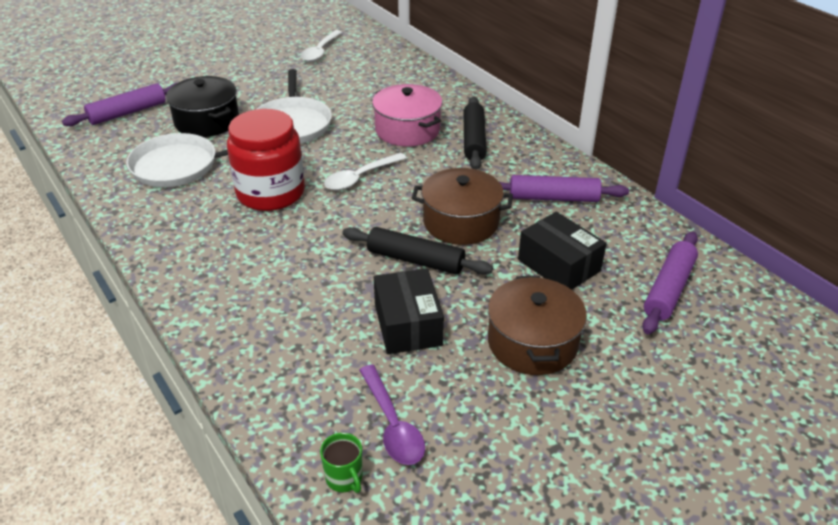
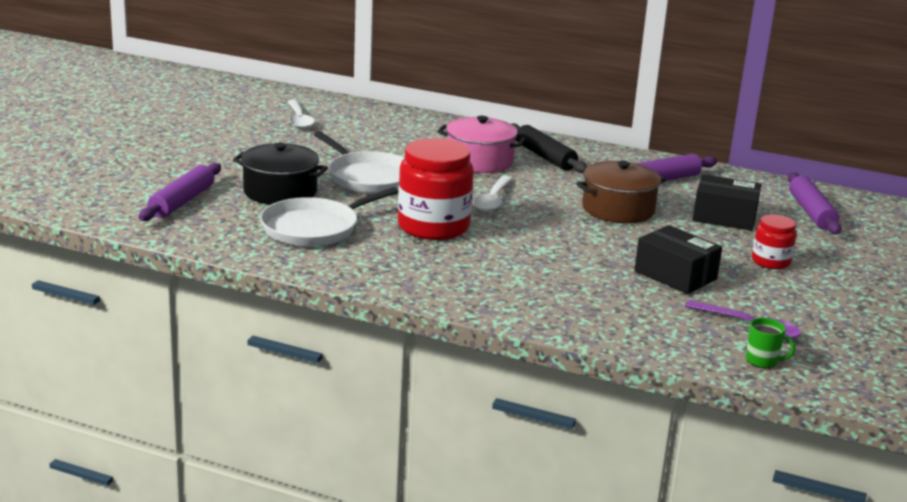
camera: 35 degrees left, 15 degrees down
(415, 260) = (621, 239): black rolling pin -> none
(532, 343) = (770, 262): brown pot -> red jar

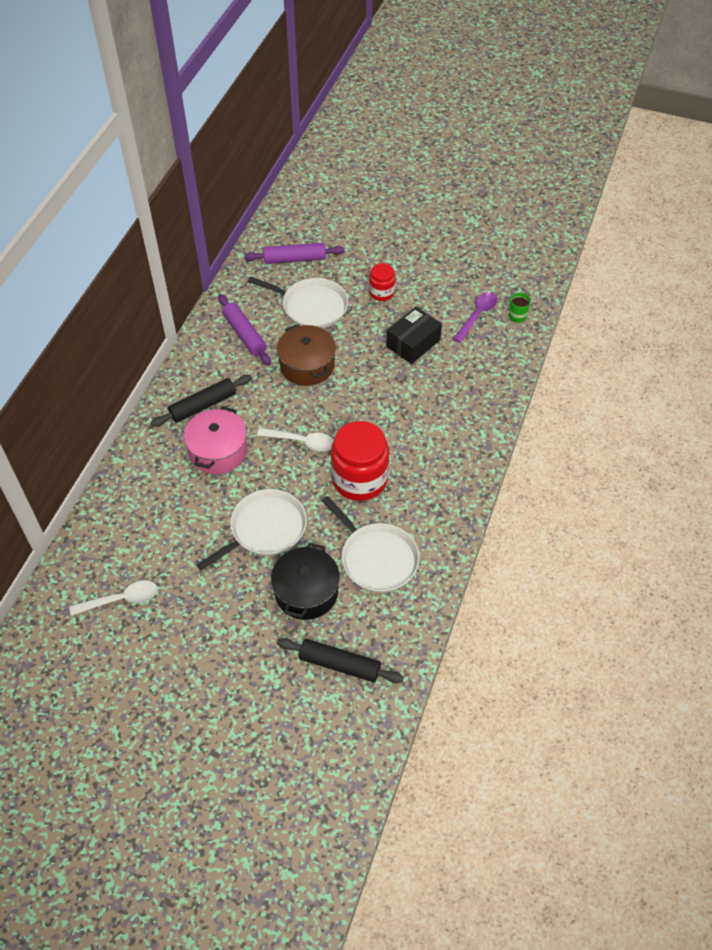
camera: 90 degrees left, 30 degrees up
(182, 202) = (339, 665): purple rolling pin -> black rolling pin
(724, 217) = (311, 306): black box -> white pan

